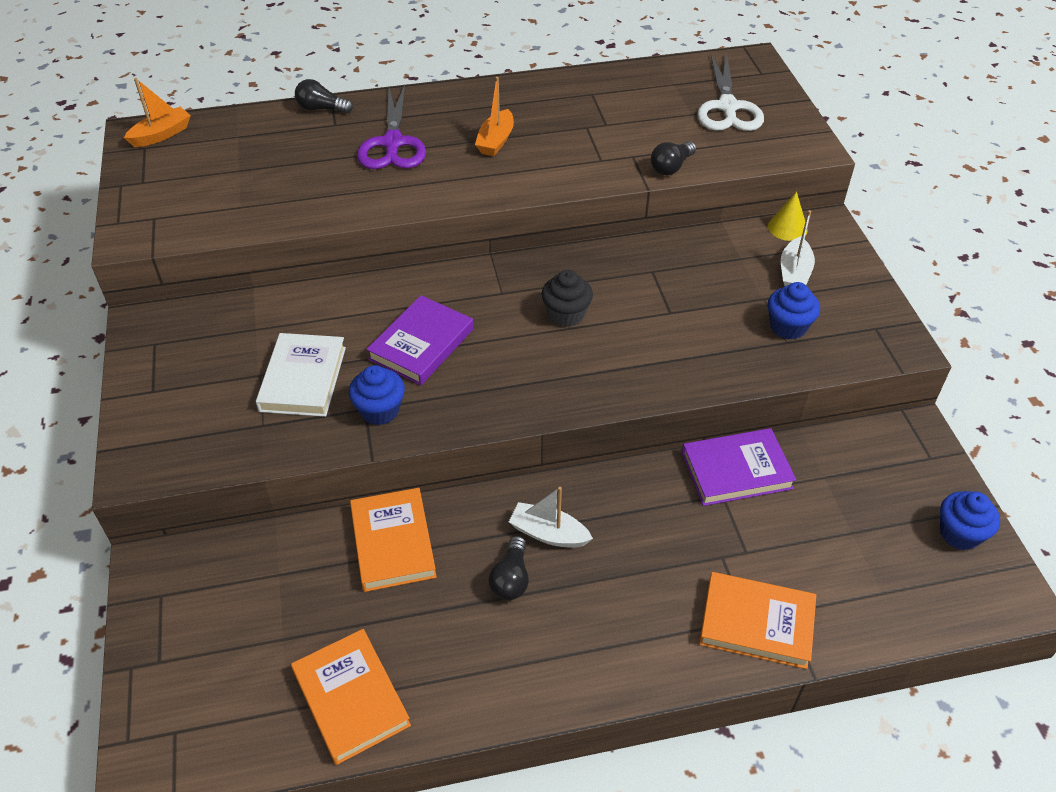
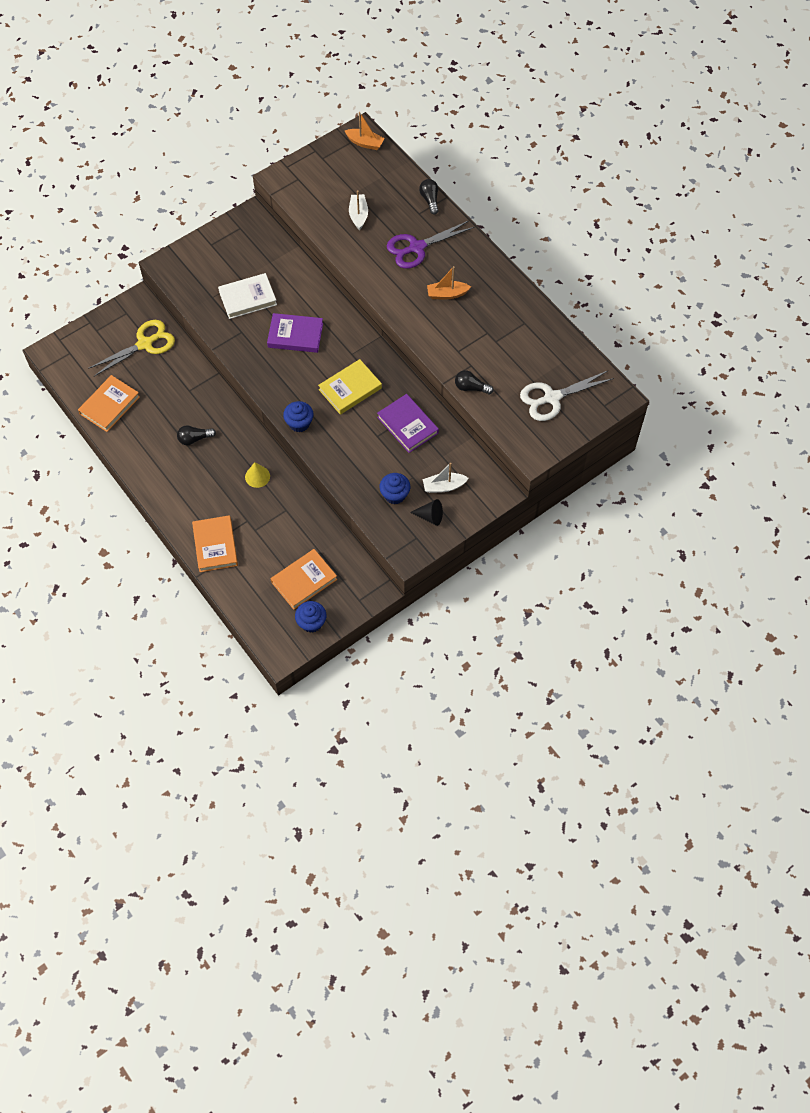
camera: 65 degrees right, 15 degrees up
(253, 587) = (145, 344): none -> yellow scissors
(380, 410) = (243, 338): blue cupcake -> blue cupcake (299, 423)
(392, 543) = (192, 384): orange book -> orange book (304, 580)
(548, 533) = (227, 444): white boat -> white boat (358, 215)
(566, 314) = (350, 389): black cupcake -> yellow book
(736, 470) = (305, 511): purple book -> purple book (407, 425)
(787, 228) = (484, 472): yellow cone -> yellow cone (257, 476)
(842, 302) = (430, 516): none -> black cone

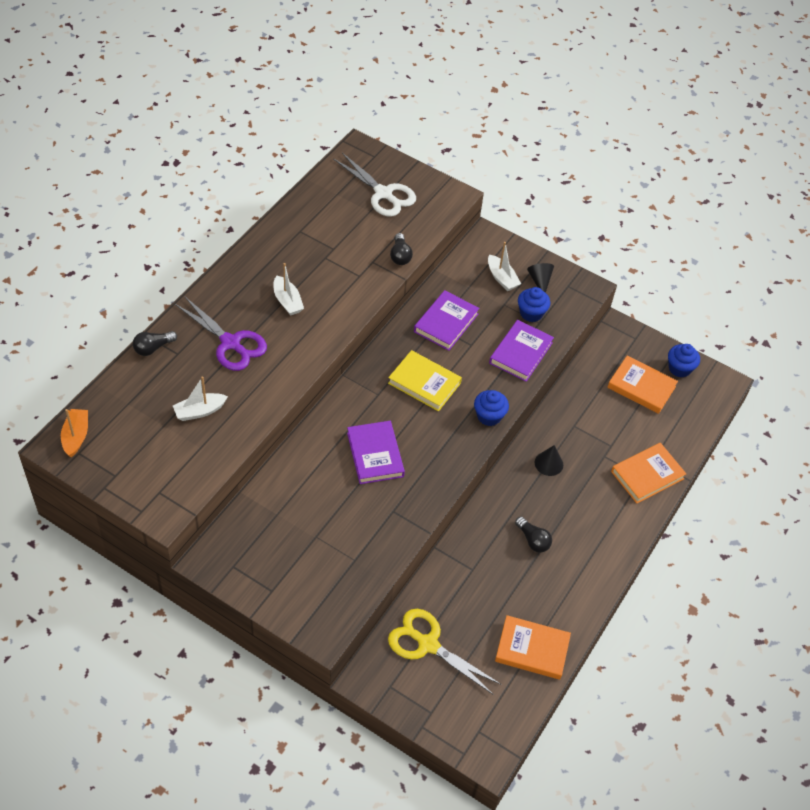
camera: 115 degrees left, 10 degrees down
(247, 298) = (341, 520): white book -> none
(257, 476) = (549, 463): yellow cone -> black cone
(354, 470) = (520, 353): none -> purple book
(447, 294) = (287, 301): orange boat -> white boat

